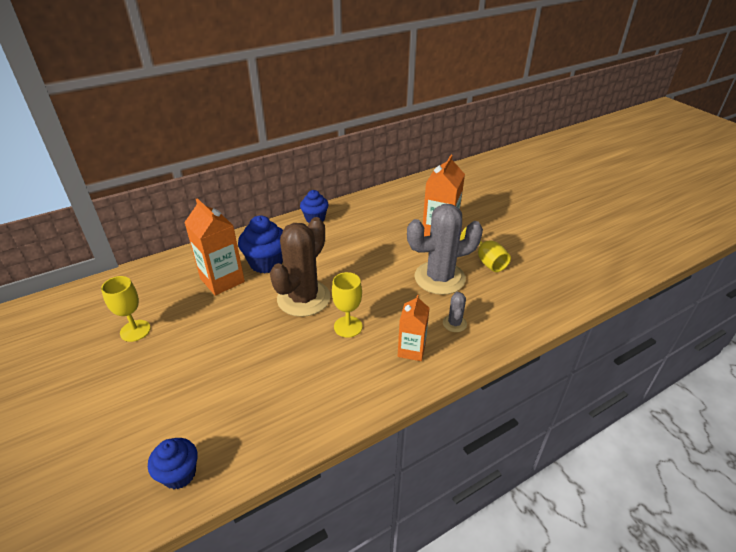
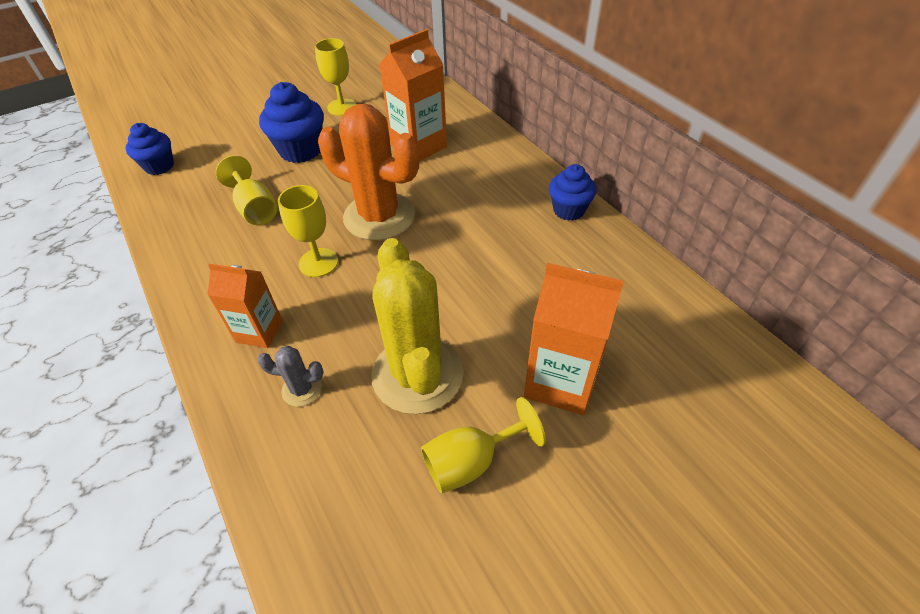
camera: 90 degrees right, 10 degrees up
(266, 263) = (453, 175): blue cupcake -> blue cupcake (300, 150)
(277, 374) = (255, 209): none -> yellow goblet
(303, 298) = (379, 216): brown cactus -> orange cactus
(439, 278) = (417, 374): grey cactus -> yellow cactus

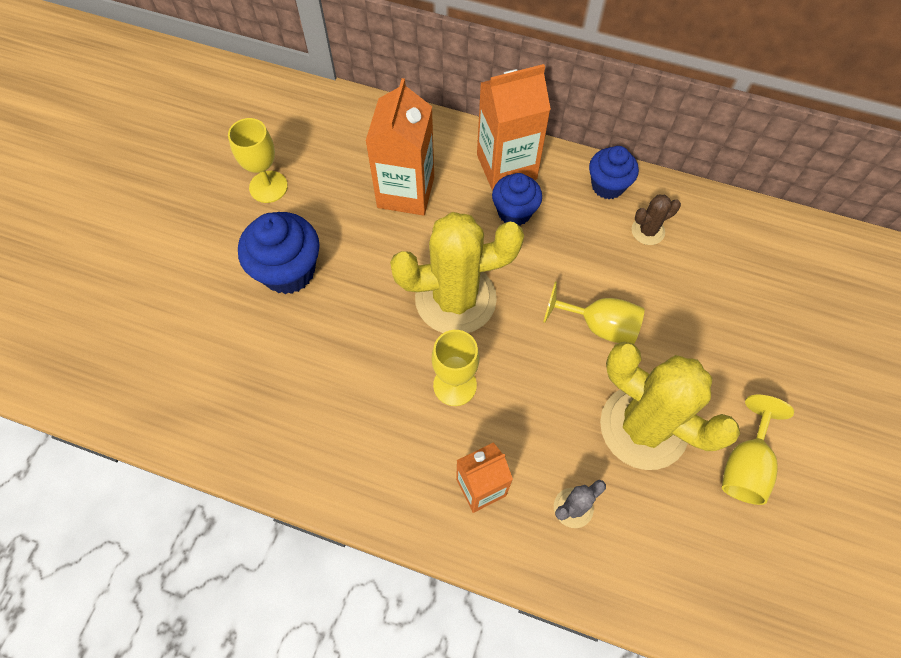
camera: 40 degrees left, 15 degrees up
(159, 166) = (148, 392): blue cupcake -> blue cupcake (514, 212)
(255, 209) = (325, 370): yellow goblet -> yellow goblet (599, 326)
(379, 216) = (455, 299): orange cactus -> yellow cactus
(560, 381) = (743, 356): orange carton -> orange carton (506, 167)
(570, 253) = (648, 231): none -> brown cactus

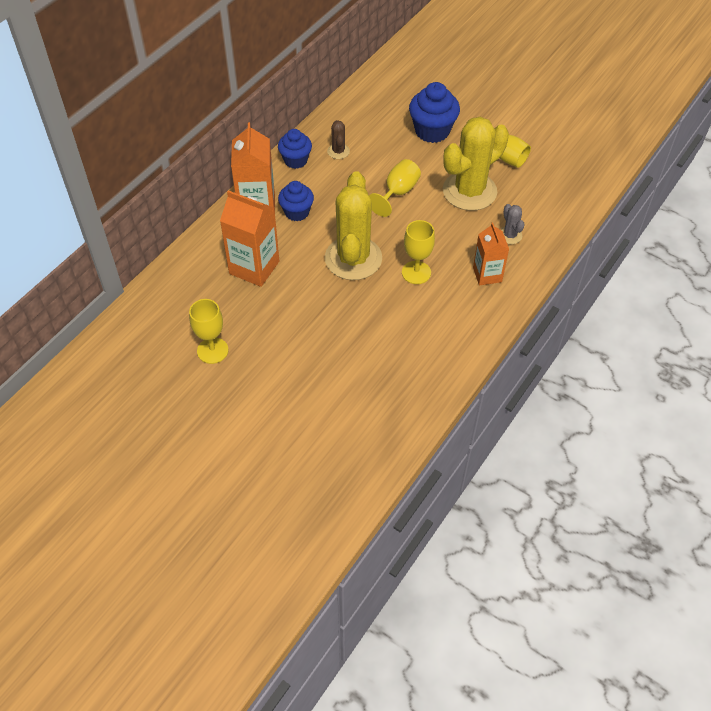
camera: 75 degrees left, 10 degrees down
(288, 271) = (295, 349): blue cupcake -> blue cupcake (432, 131)

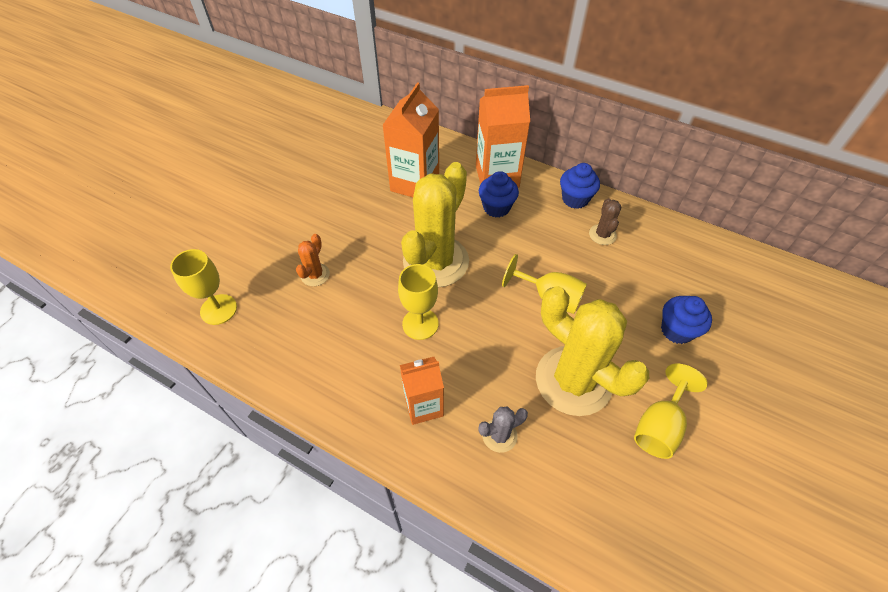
camera: 85 degrees right, 0 degrees up
(212, 350) = (312, 167): yellow goblet -> yellow goblet (218, 309)
(338, 151) = (602, 235): brown cactus -> brown cactus turned 75 degrees counterclockwise
(353, 258) = (436, 261): yellow cactus -> yellow cactus turned 60 degrees counterclockwise
(358, 344) = (315, 275): none -> orange cactus
(432, 131) = (676, 330): blue cupcake -> blue cupcake, size x0.66

